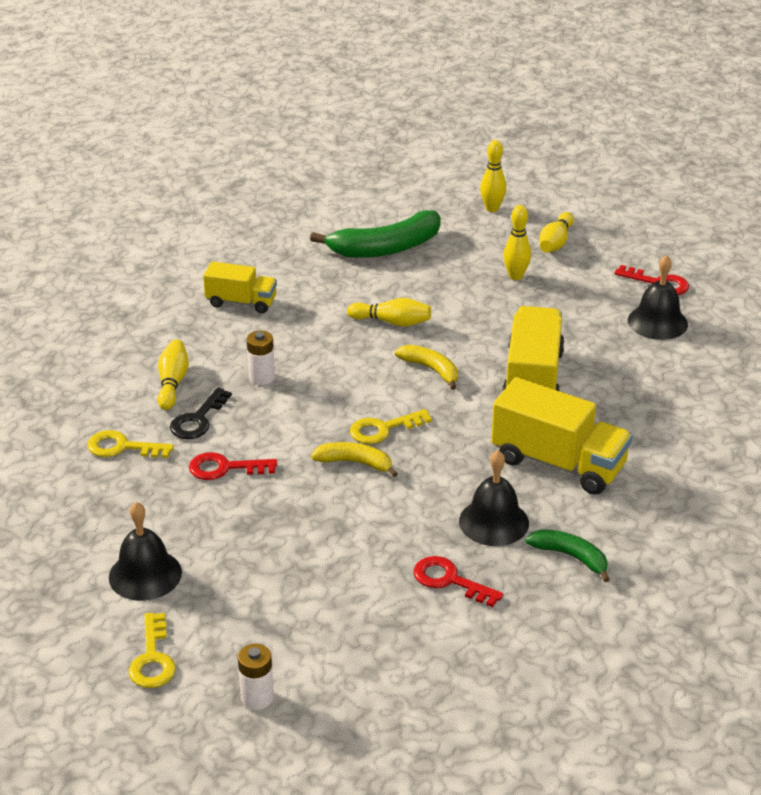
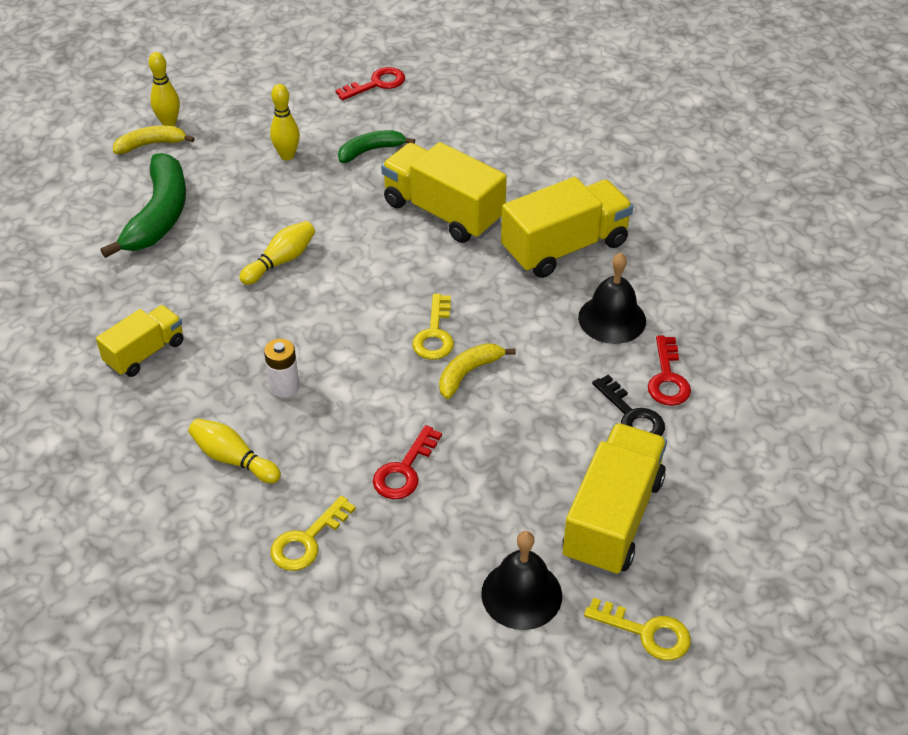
camera: 60 degrees left, 10 degrees up
(198, 420) = (311, 462): black key -> black key (632, 416)
(257, 698) = (741, 571): white battery -> none
(259, 599) = (612, 518): none -> yellow truck
(431, 370) = (375, 267): yellow banana -> yellow banana (151, 144)
(449, 580) = (667, 378): red key -> red key turned 60 degrees counterclockwise
(555, 242) = (261, 111): yellow bowling pin -> none
(571, 557) = (685, 293): green banana -> green banana (371, 151)
(657, 322) = (428, 109): black bell -> none

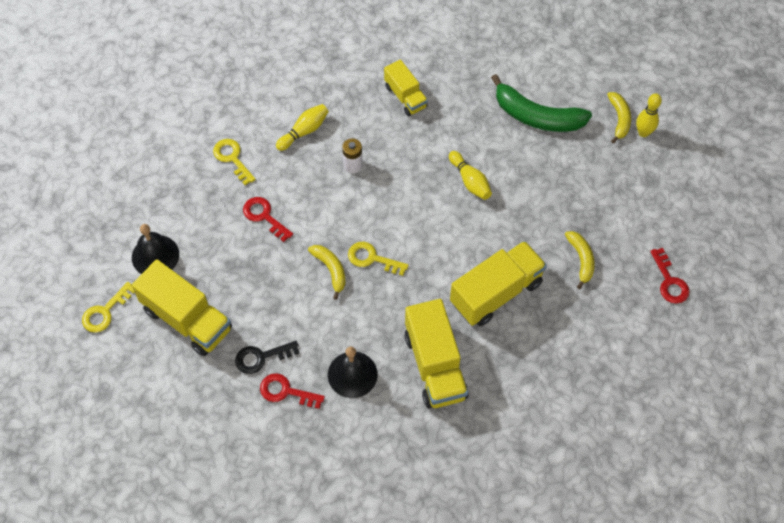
camera: 105 degrees right, 15 degrees up
(287, 155) = (587, 203): yellow bowling pin -> none
(371, 151) = (581, 260): green banana -> yellow banana

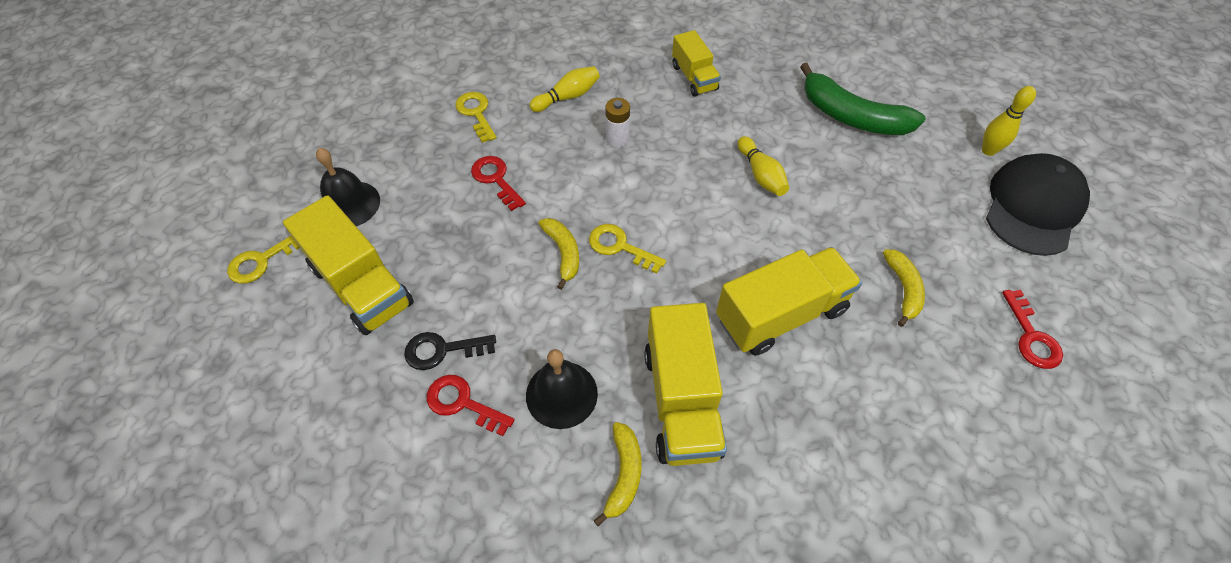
camera: 10 degrees right, 5 degrees down
(619, 119) = (956, 132): yellow banana -> yellow banana (623, 474)
(675, 178) = (1033, 207): none -> black cap

